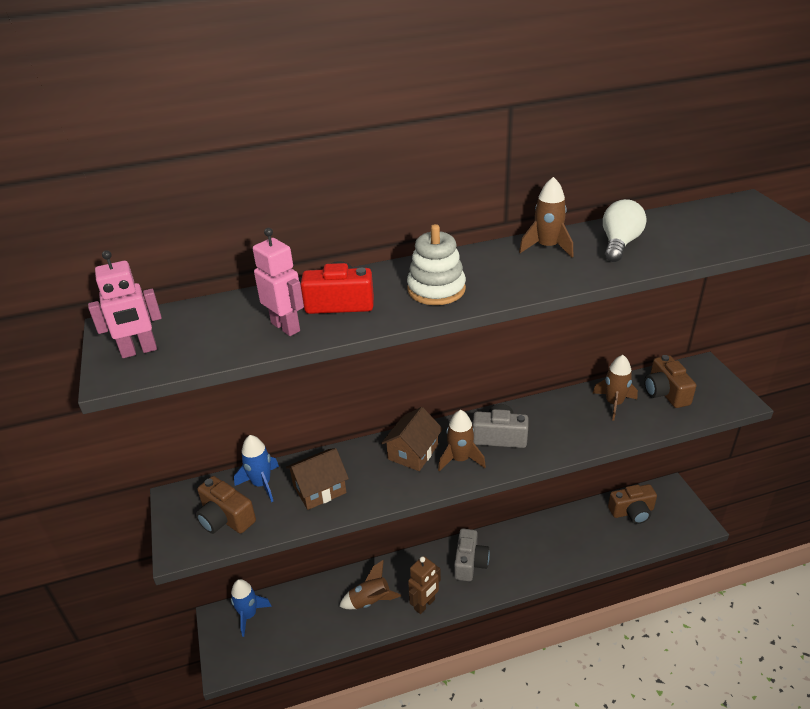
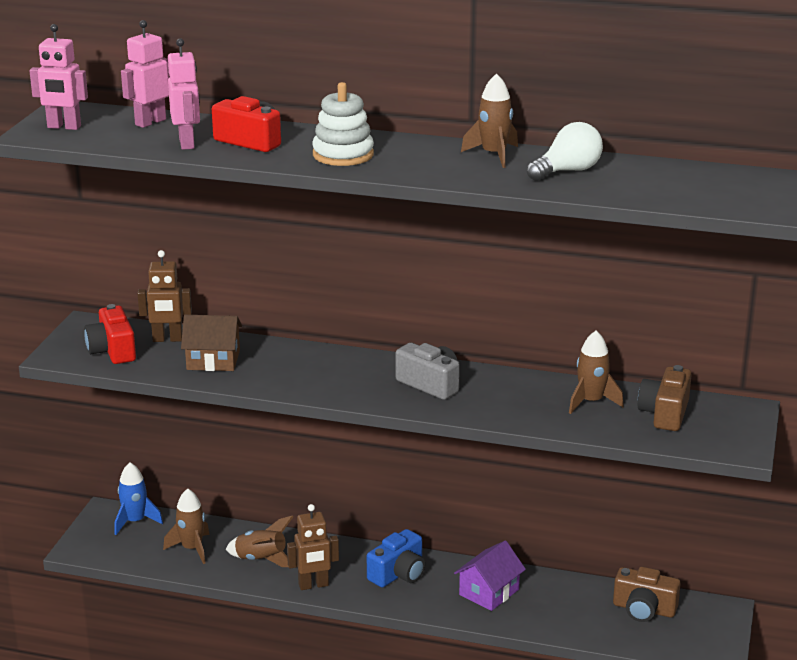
camera: 30 degrees right, 10 degrees down
(220, 314) = (150, 122): none -> pink robot
(225, 518) = (112, 350): brown camera -> red camera
(261, 484) = (167, 339): blue rocket -> brown robot
(413, 452) = (330, 366): brown house -> none
(460, 459) = (369, 386): brown rocket -> brown rocket (192, 549)
(470, 563) = (398, 574): grey camera -> blue camera
(537, 547) = (489, 592): none -> purple house

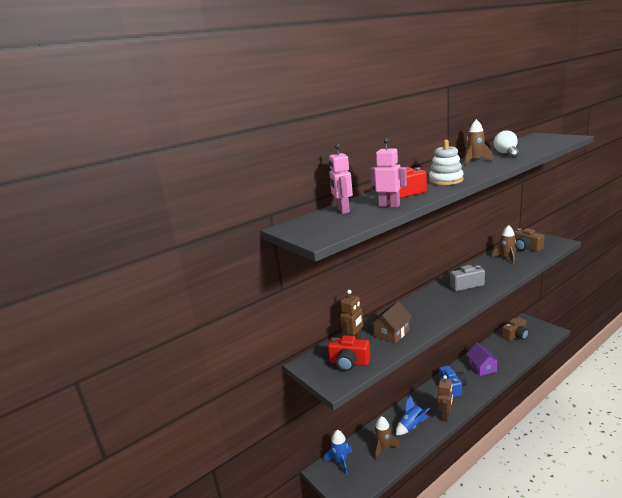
camera: 50 degrees left, 5 degrees down
(64, 127) = (318, 230): pink robot -> none
(261, 560) = (411, 426): brown rocket -> blue rocket

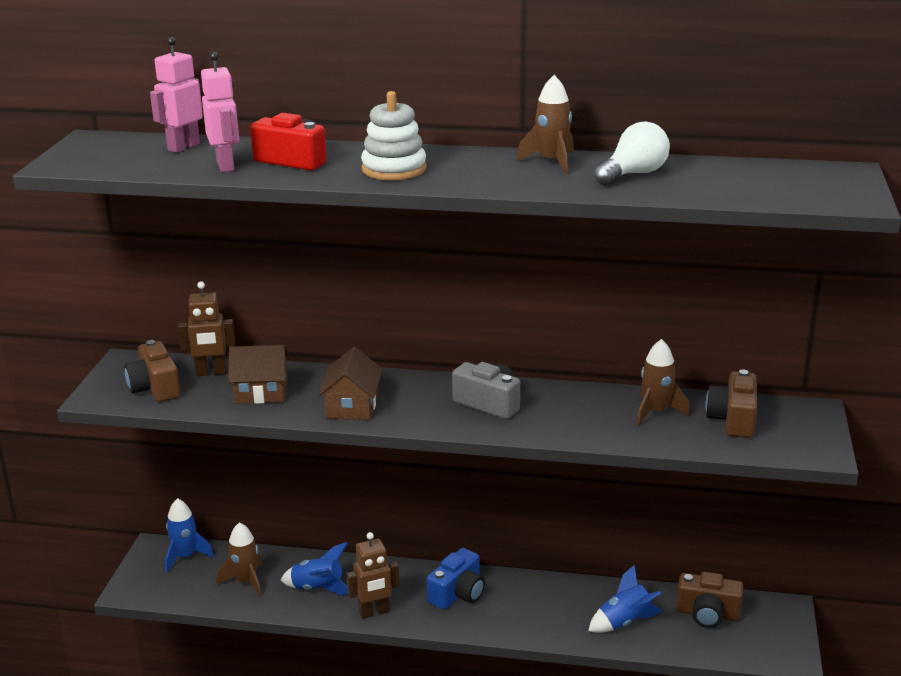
camera: 45 degrees right, 5 degrees up
(349, 362) = (155, 388): red camera -> brown camera
(433, 314) = (352, 406): none -> brown house
(482, 367) = (551, 607): purple house -> none
(506, 355) = (624, 622): none -> blue rocket

